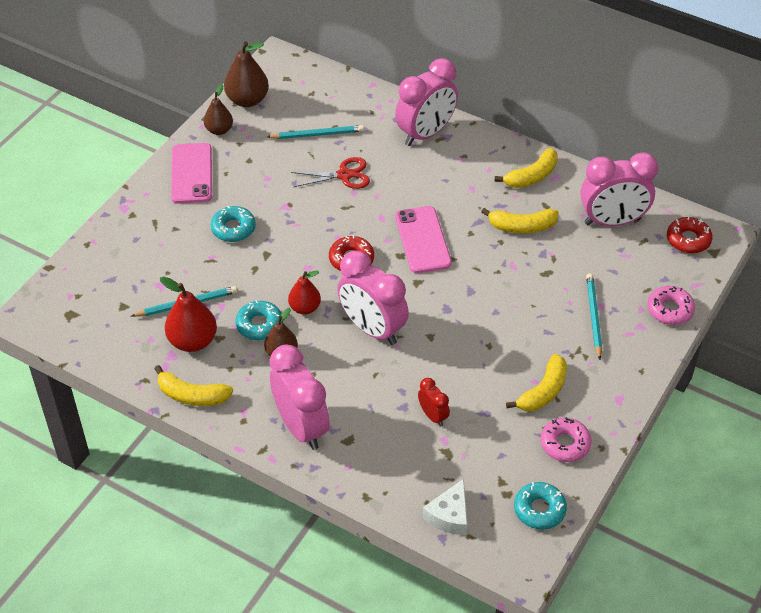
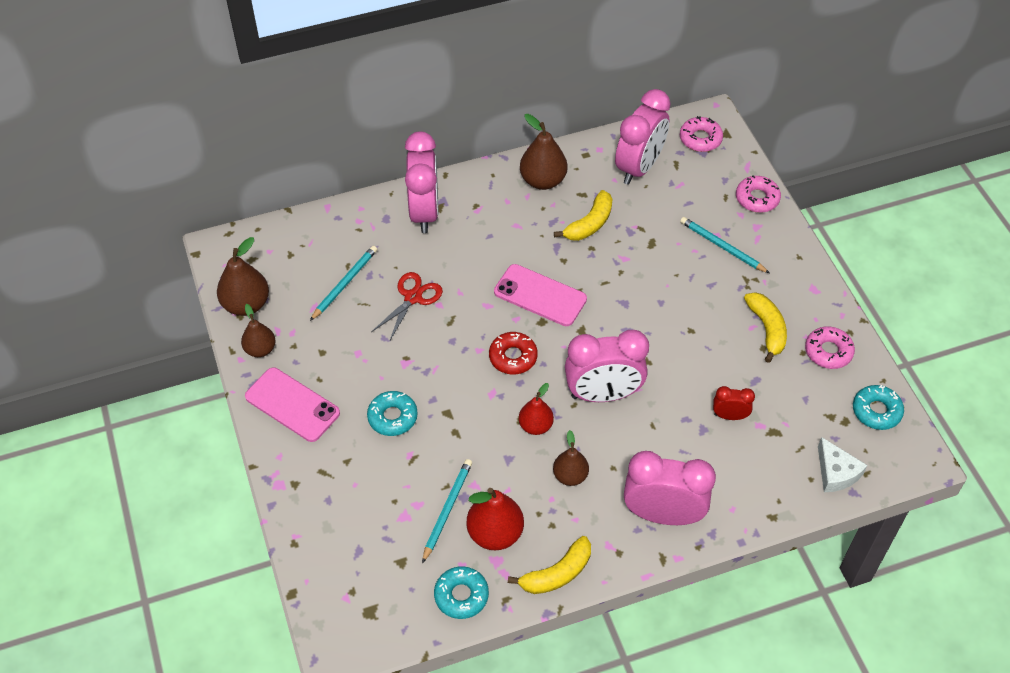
camera: 50 degrees left, 5 degrees up
(259, 325) = (523, 471): turquoise donut -> turquoise donut (461, 595)
(531, 176) = (543, 180): yellow banana -> brown pear
(688, 240) = (700, 139): red donut -> pink donut

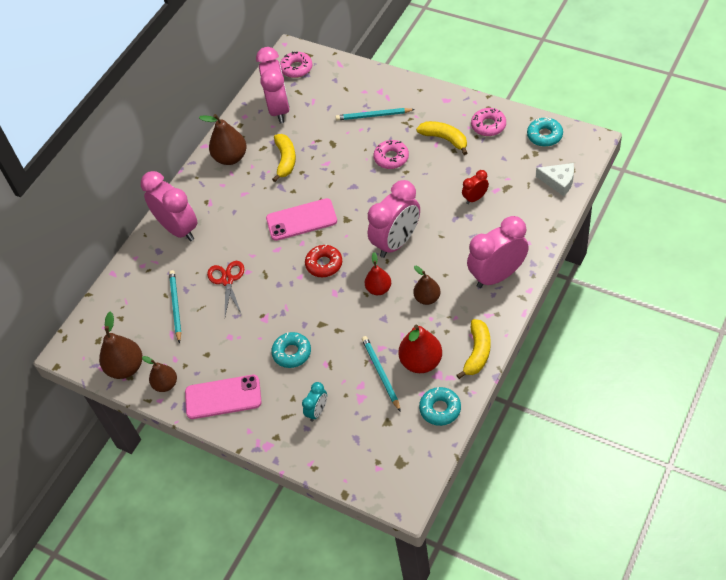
camera: 35 degrees left, 0 degrees up
(354, 493) = (317, 411): none -> turquoise clock
(757, 198) = (363, 76): pink donut -> pink donut (391, 158)

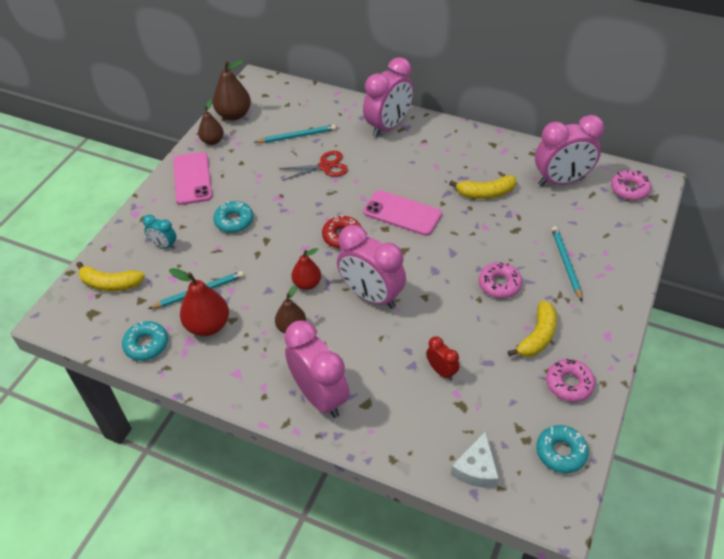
camera: 80 degrees right, 5 degrees down
(230, 158) = (484, 151): brown pear -> none
(301, 220) = (402, 213): pink phone -> pink phone turned 45 degrees counterclockwise
(477, 352) = (212, 377): yellow banana -> yellow banana (110, 284)

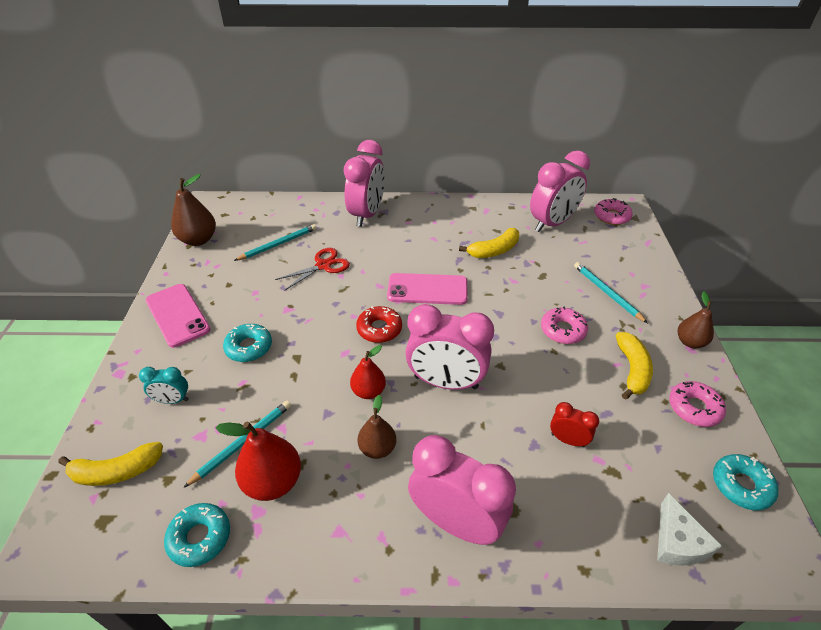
camera: 25 degrees left, 5 degrees down
(212, 141) = (185, 270): brown pear -> brown pear (690, 342)

